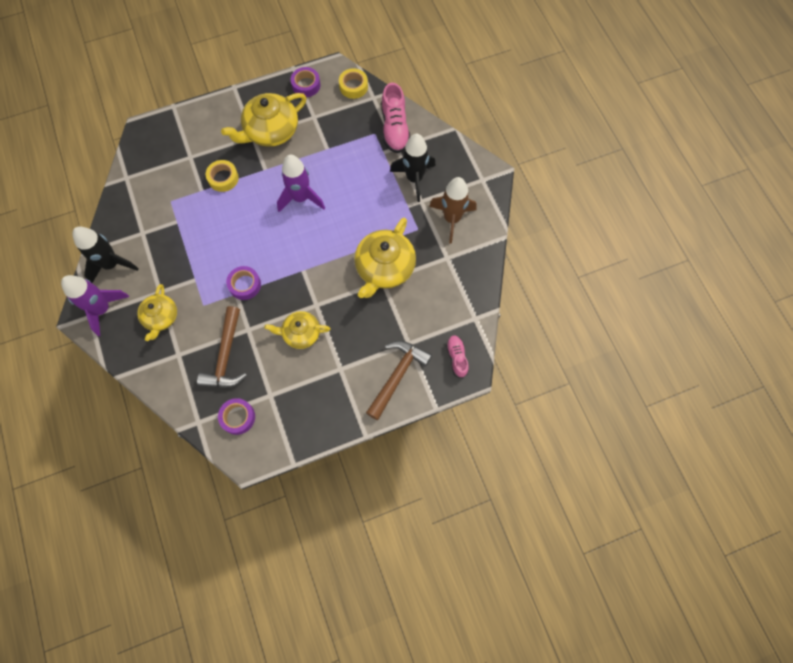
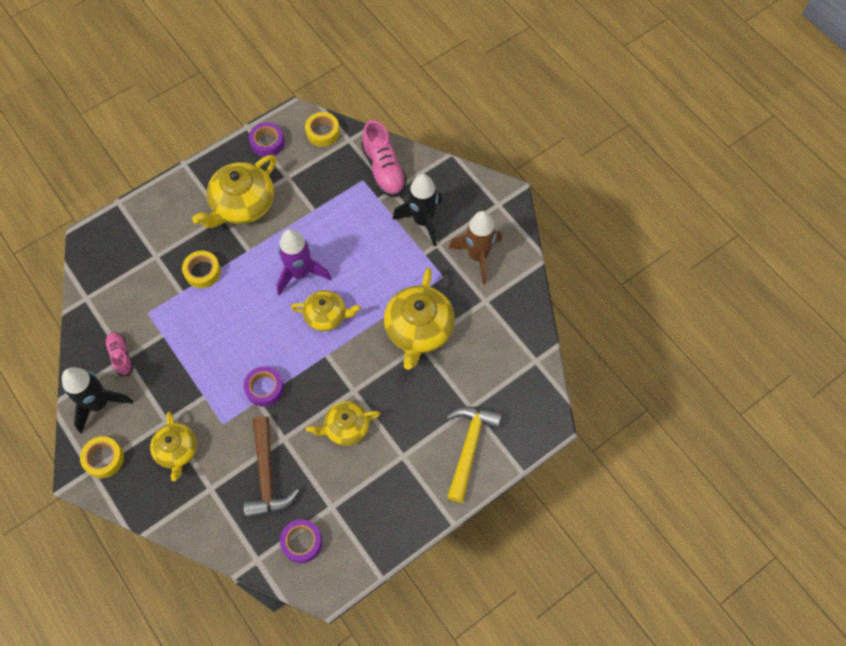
camera: 15 degrees left, 5 degrees down
(102, 309) = (104, 459): purple rocket -> yellow tape
(312, 238) = (326, 316): none -> yellow teapot
(397, 375) = (469, 447): brown hammer -> yellow hammer
(457, 358) = (529, 410): pink shoe -> pink shoe (121, 356)

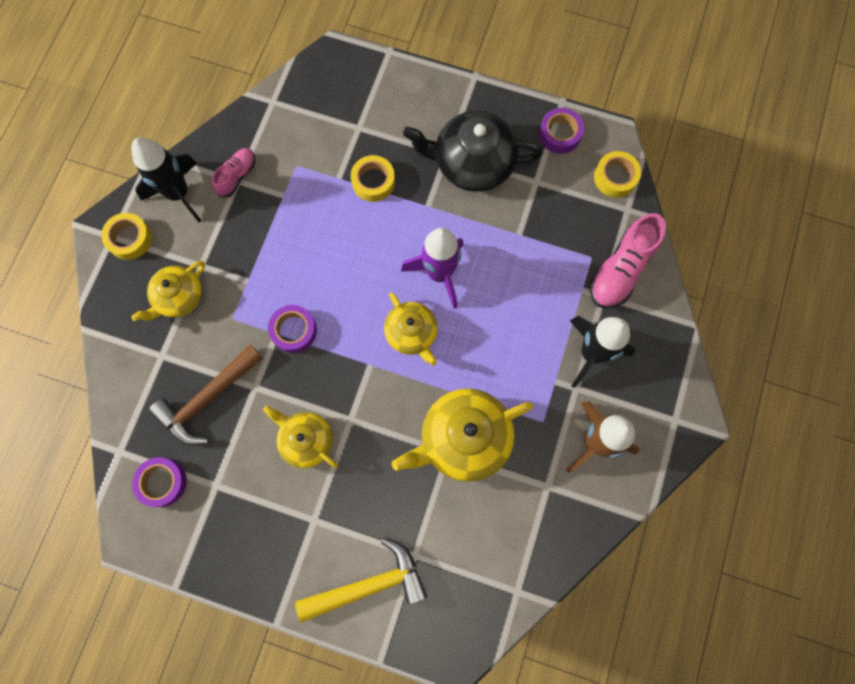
camera: 55 degrees right, 10 degrees up
(242, 204) = (472, 163): yellow teapot -> black teapot

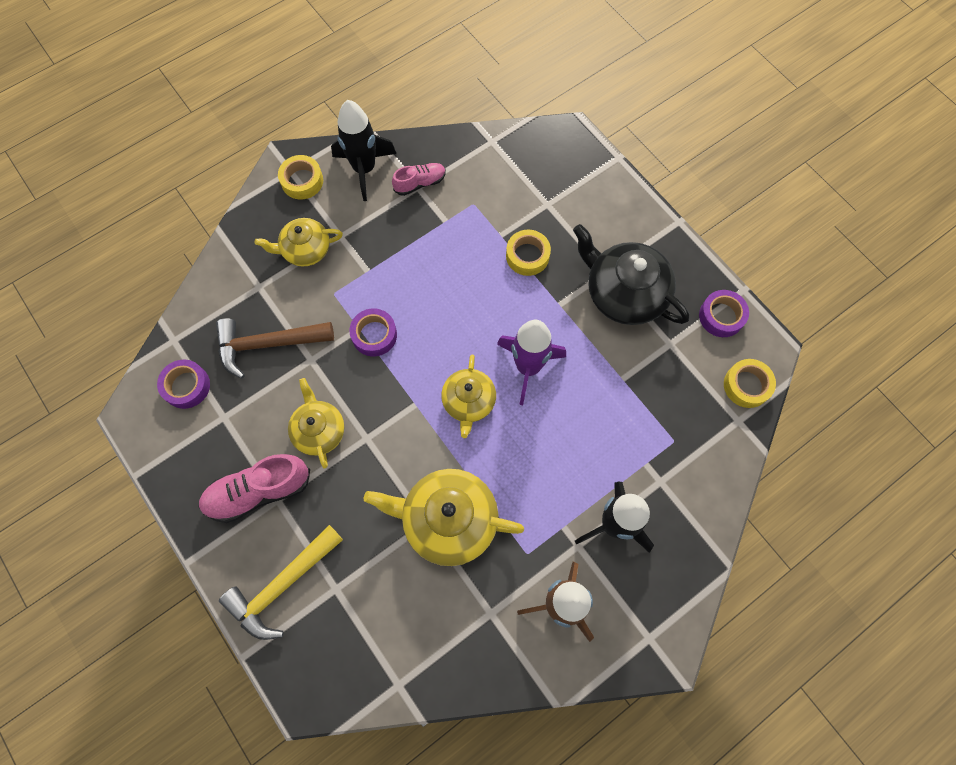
camera: 35 degrees right, 5 degrees down
(369, 584) = (282, 586): yellow hammer -> yellow hammer turned 120 degrees clockwise
(621, 270) = (694, 470): pink shoe -> pink shoe (258, 491)

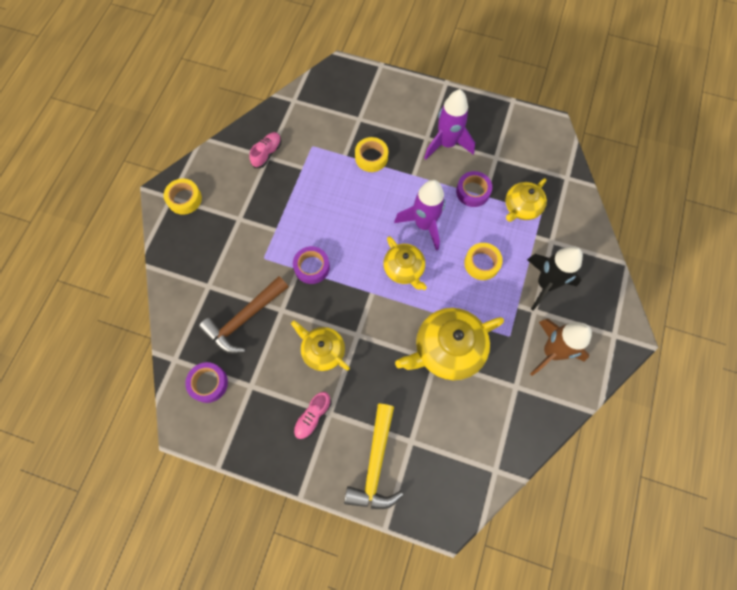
camera: 35 degrees left, 0 degrees up
(258, 491) = (313, 416): pink shoe -> pink shoe, size x0.58
(305, 250) = (222, 242): yellow teapot -> yellow teapot (521, 207)
(364, 169) = (222, 166): black rocket -> none
(624, 293) = (446, 144): black teapot -> purple rocket
(721, 316) = (512, 123): purple tape -> purple tape (473, 192)
(746, 385) = (556, 154): yellow tape -> yellow tape (482, 263)

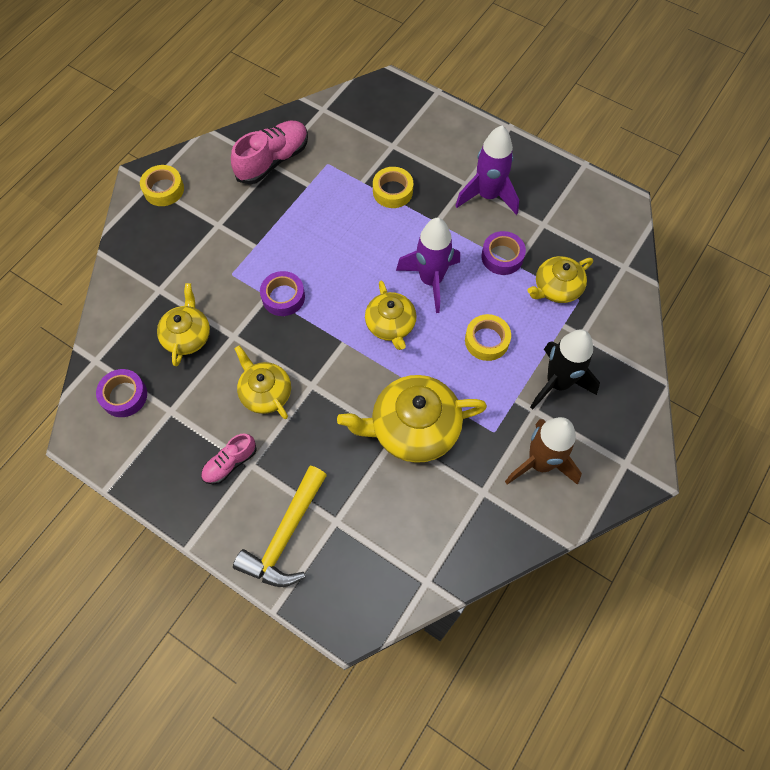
camera: 15 degrees right, 5 degrees down
(244, 319) = (187, 336): brown hammer -> yellow teapot
(267, 153) = (273, 160): pink shoe -> pink shoe, size x1.71

